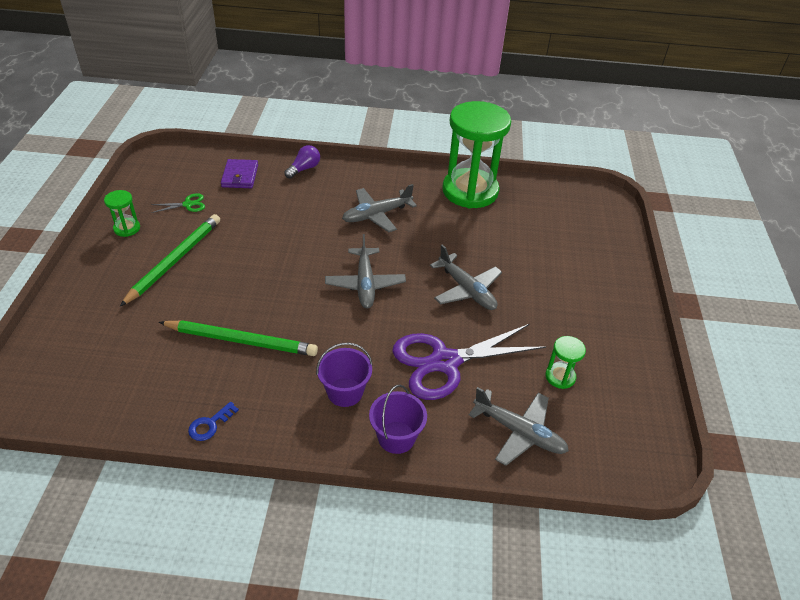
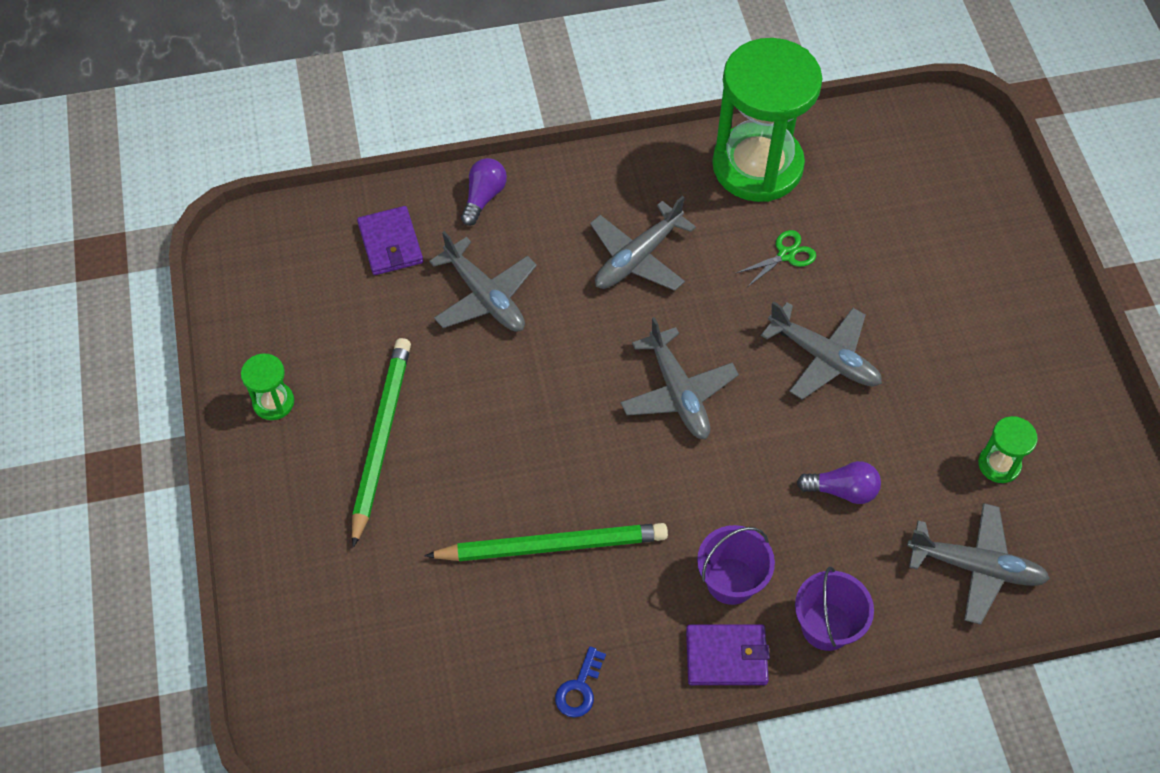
camera: 15 degrees left, 15 degrees up
(188, 204) = (340, 326): green scissors -> green scissors (786, 255)
(277, 211) = (485, 296): none -> grey plane
(318, 435) = (726, 656): none -> purple wallet
(445, 362) = (842, 490): purple scissors -> purple light bulb

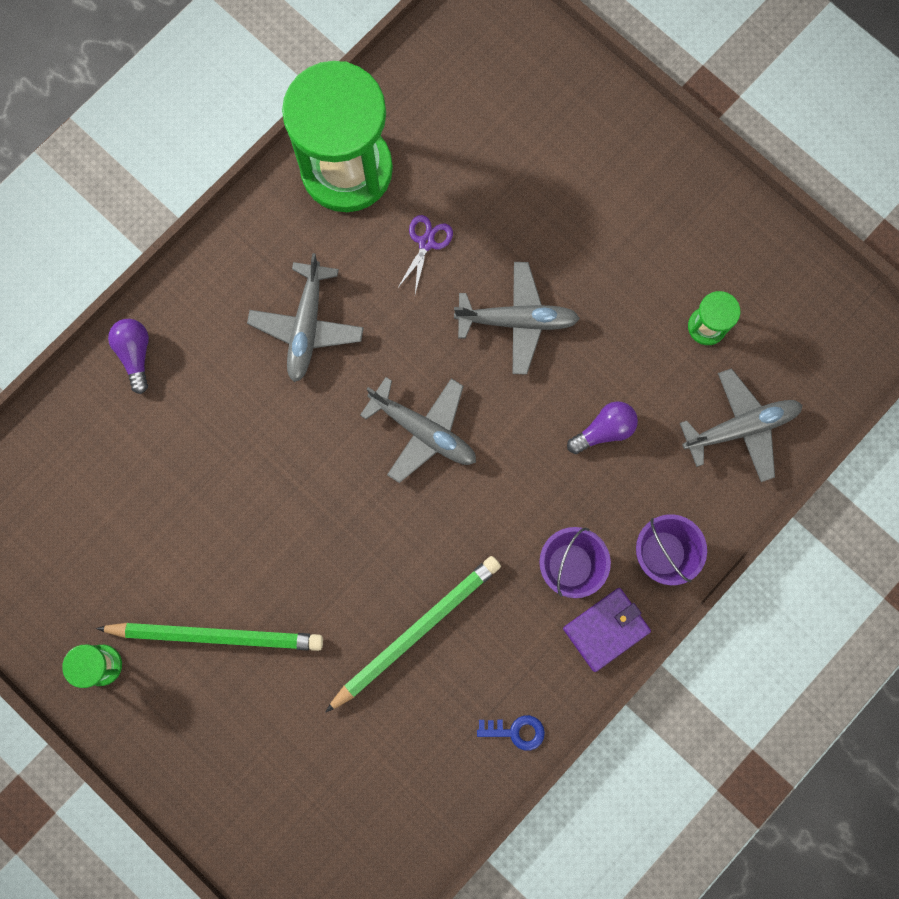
camera: 35 degrees left, 20 degrees up
(381, 439) = (215, 635): green pencil -> green pencil turned 120 degrees clockwise
(390, 243) = (88, 452): purple wallet -> none
(485, 296) = (206, 449): grey plane -> none
(579, 688) = (516, 731): blue key -> blue key turned 75 degrees counterclockwise
(786, 255) = (426, 243): green scissors -> purple scissors

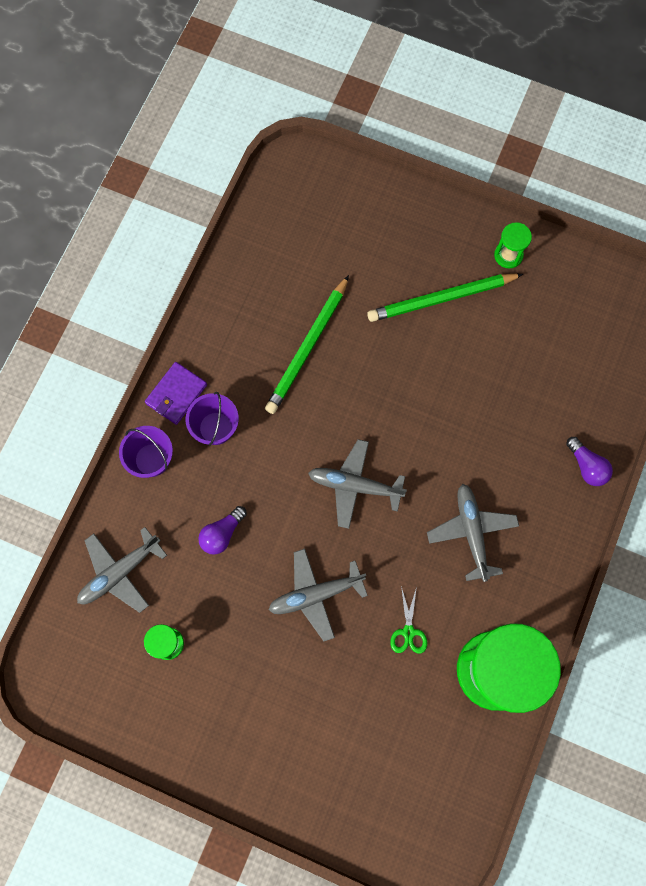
camera: 160 degrees right, 5 degrees down
(426, 243) = (408, 632): purple scissors -> green scissors
(516, 731) = (216, 308): blue key -> none

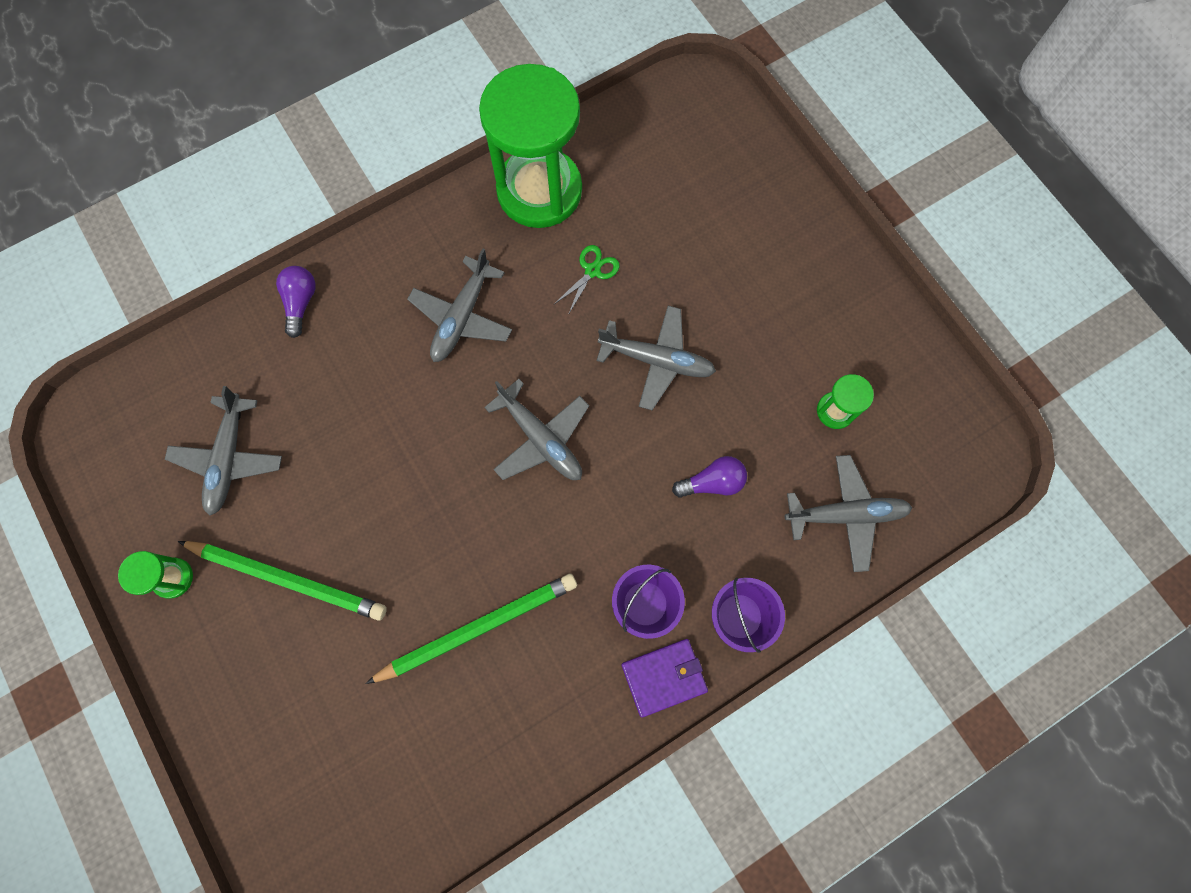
camera: 145 degrees left, 0 degrees up
(539, 339) = (229, 458): none -> grey plane

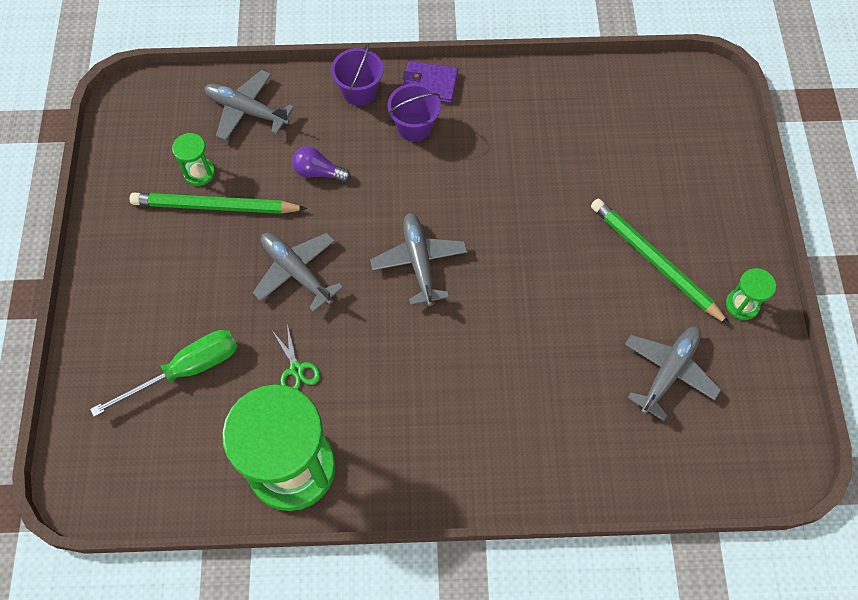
camera: 150 degrees left, 10 degrees down
(301, 303) = (556, 476): purple light bulb -> none
(462, 317) = (425, 388): grey plane -> none
(477, 628) = (534, 167): green pencil -> green pencil (216, 206)
(592, 271) = (296, 369): green scissors -> green scissors turned 90 degrees counterclockwise
(690, 217) = (186, 370): none -> green screwdriver

